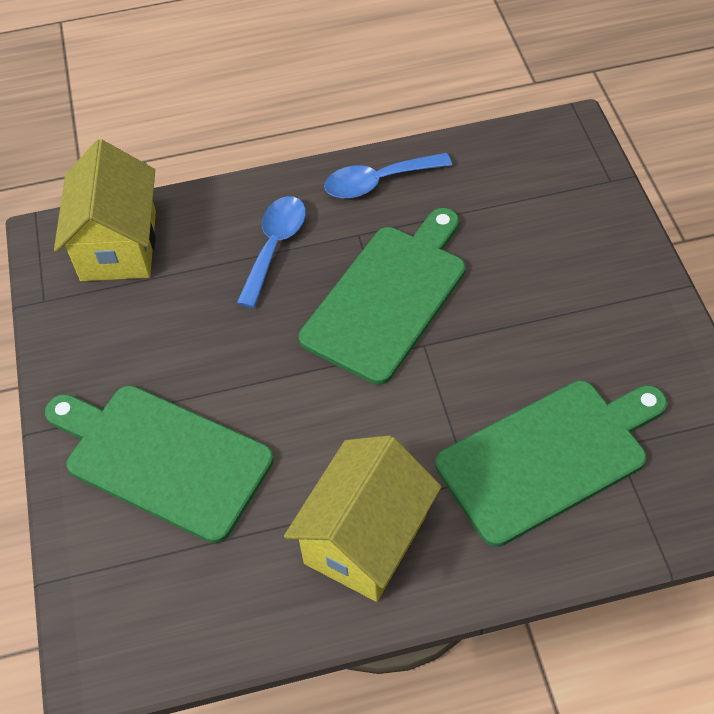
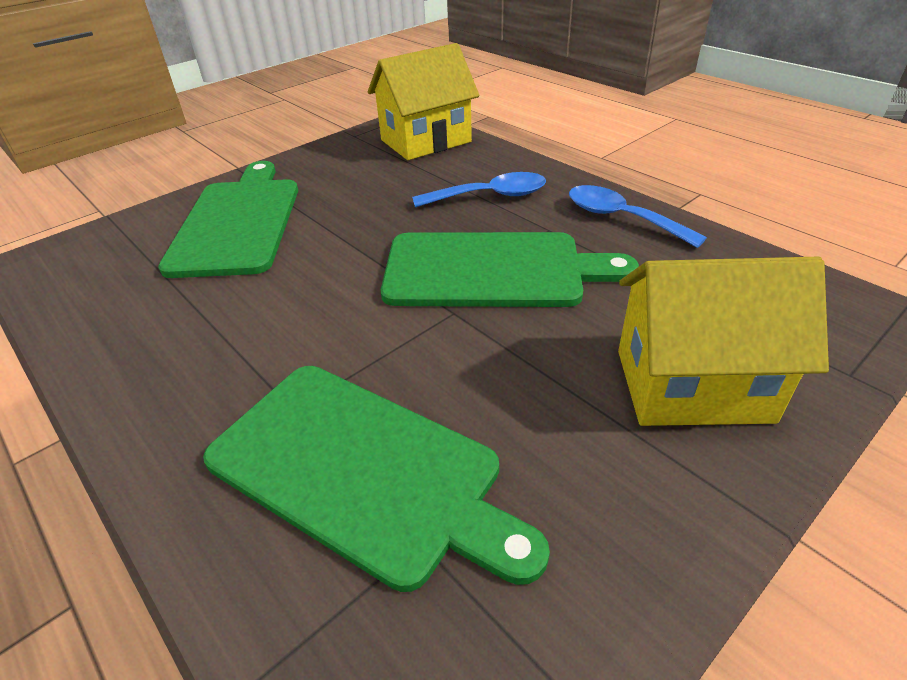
camera: 60 degrees right, 15 degrees down
(365, 539) = (188, 358): yellow house -> yellow house (692, 385)

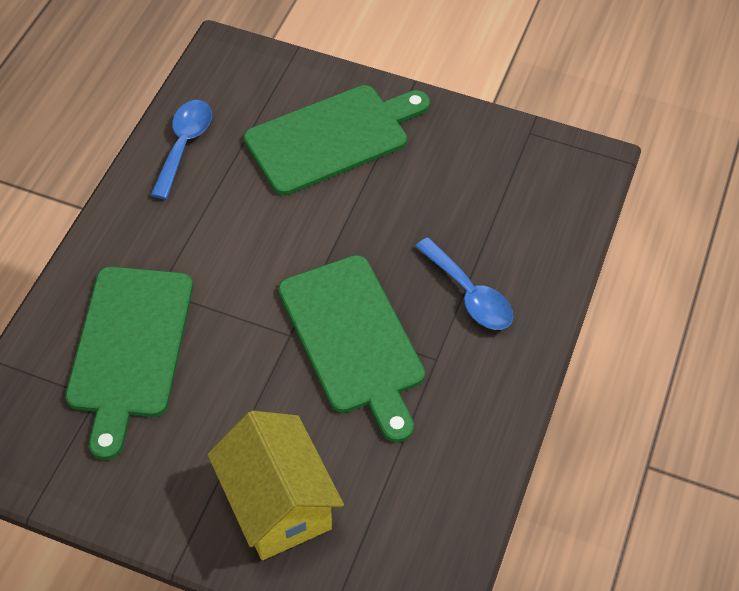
camera: 60 degrees right, 15 degrees up
(425, 141) = (551, 197): yellow house -> none
(621, 218) = (485, 409): blue spoon -> blue spoon (184, 145)

